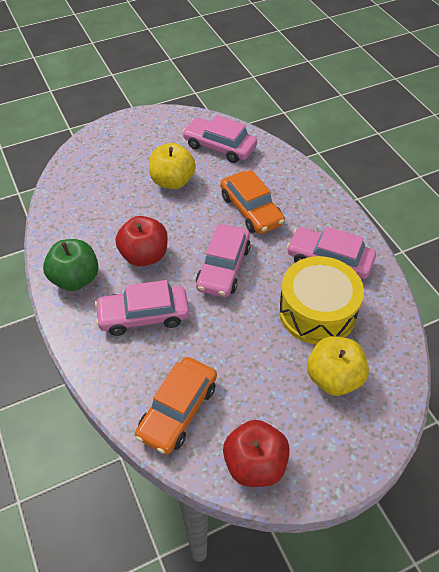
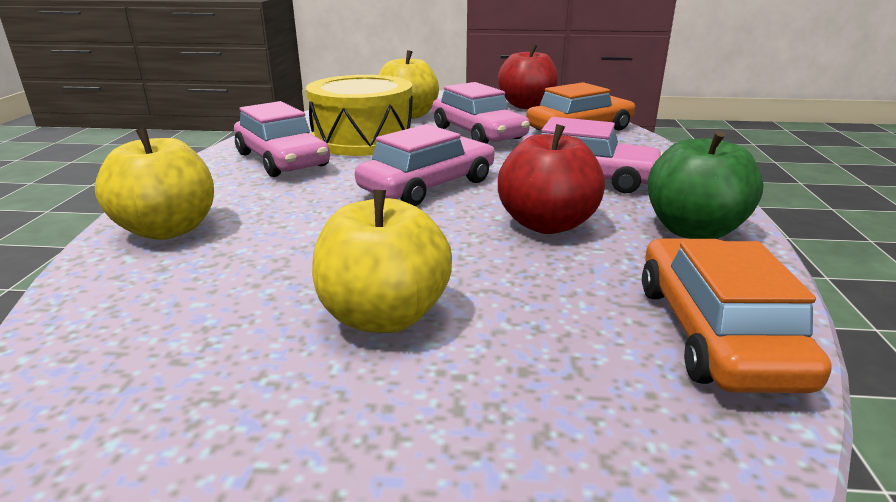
camera: 150 degrees left, 25 degrees down
(219, 146) = (160, 356): pink car -> pink car (478, 133)
(251, 210) = (295, 225): orange car -> orange car (715, 332)
(295, 187) = (168, 230): none -> yellow apple

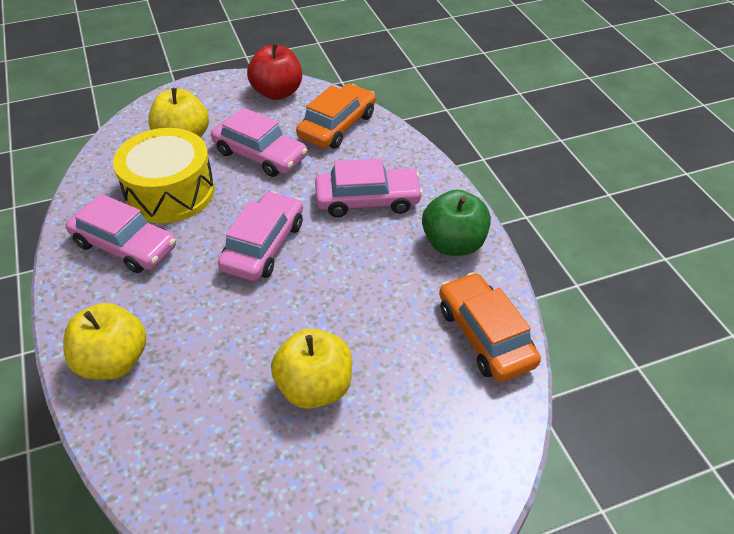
camera: 25 degrees left, 20 degrees up
(546, 224) = (365, 267): red apple -> none

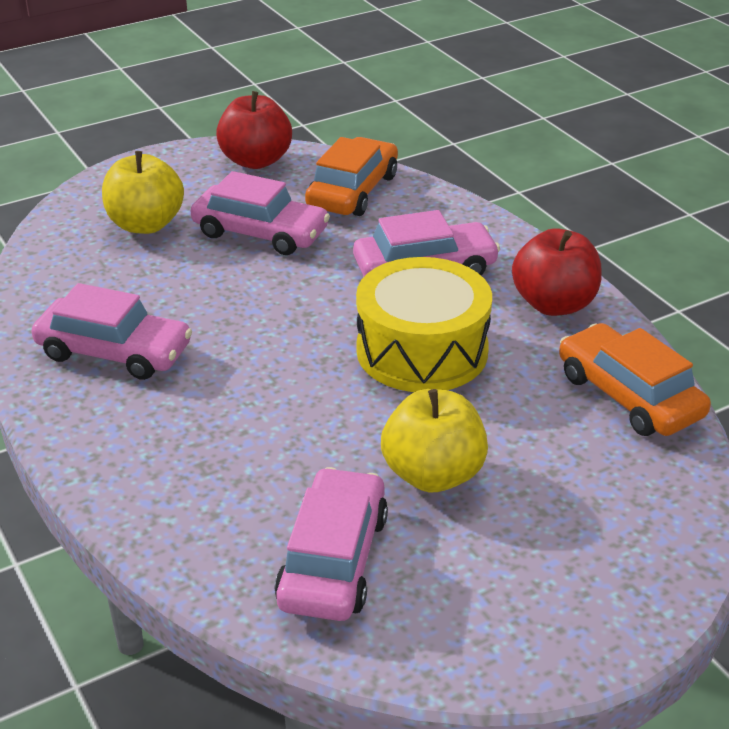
camera: 10 degrees left, 10 degrees down
(113, 361) = (152, 479): yellow apple -> none
(170, 192) = (152, 286): yellow drum -> yellow drum (422, 351)
(264, 245) = (305, 332): pink car -> pink car (333, 560)
(453, 244) = (554, 304): green apple -> red apple

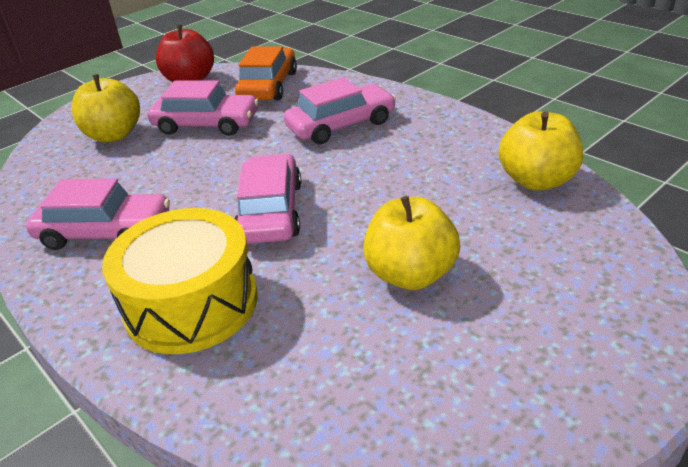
camera: 10 degrees left, 0 degrees up
(333, 560) = (352, 371): pink car -> pink car (271, 211)
(422, 351) = (362, 181): yellow drum -> yellow drum (191, 303)
(554, 304) = (448, 130): red apple -> none
(629, 395) = (537, 180): orange car -> yellow apple

